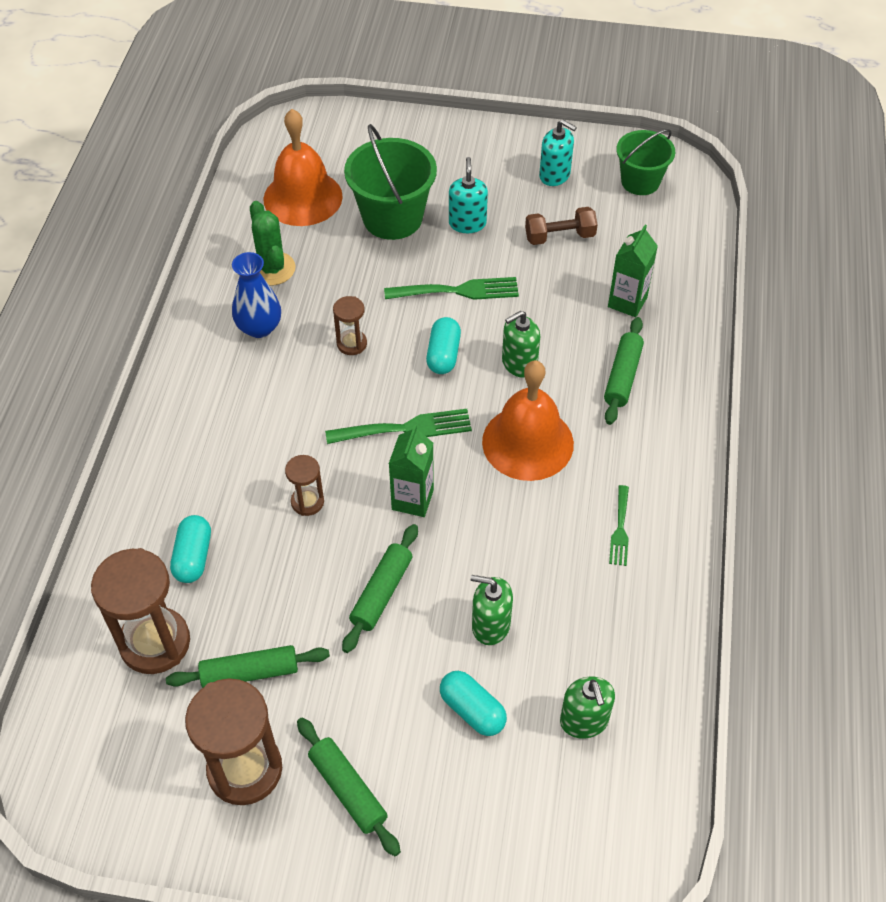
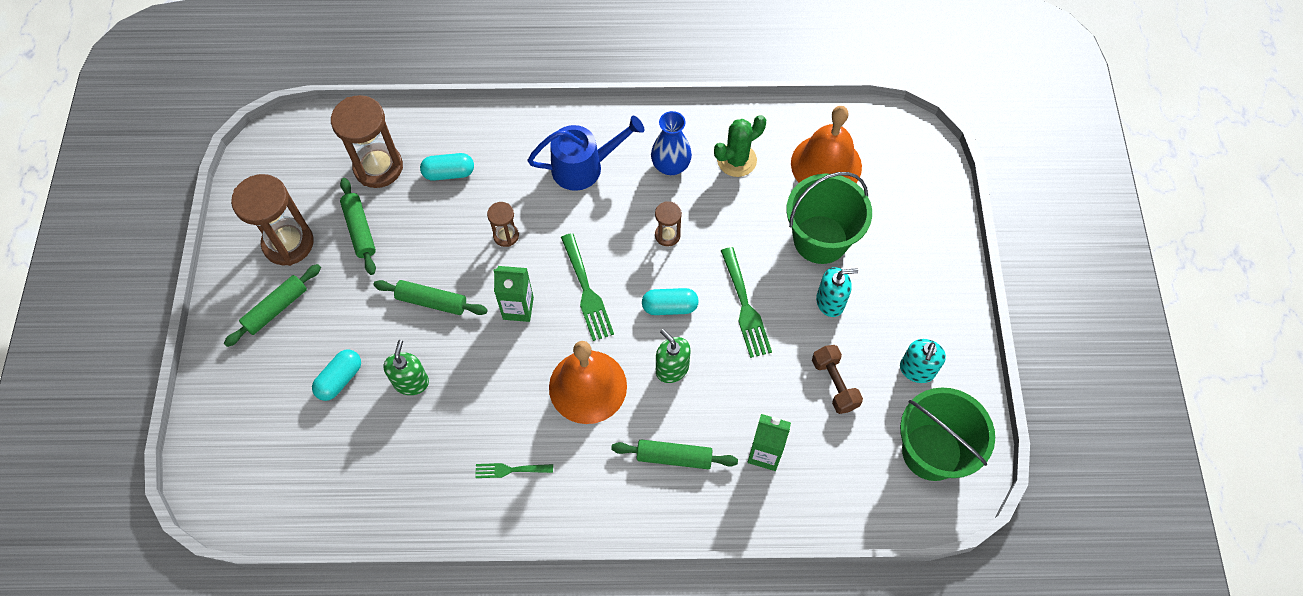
camera: 80 degrees right, 10 degrees up
(233, 410) = (584, 167): none -> blue watering can
(584, 721) = (336, 459): green soap dispenser -> none
(640, 181) = (931, 451): green bucket -> green bucket, size x1.52

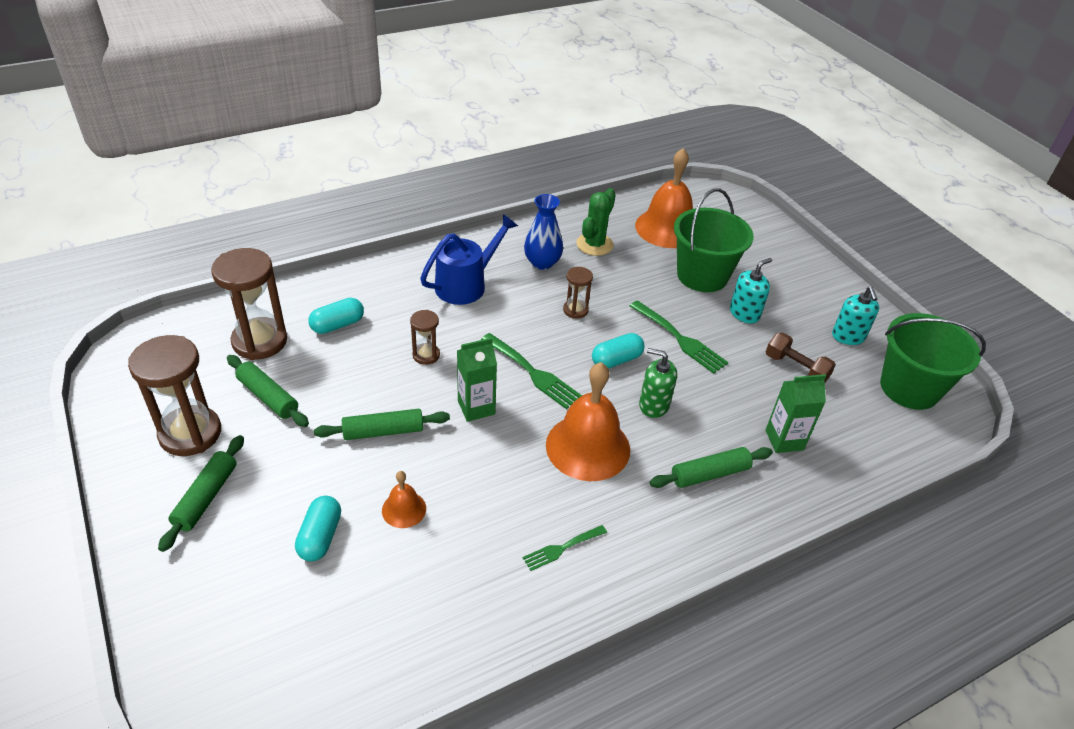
camera: 30 degrees left, 20 degrees down
(411, 382) = (404, 509): green soap dispenser -> orange bell

